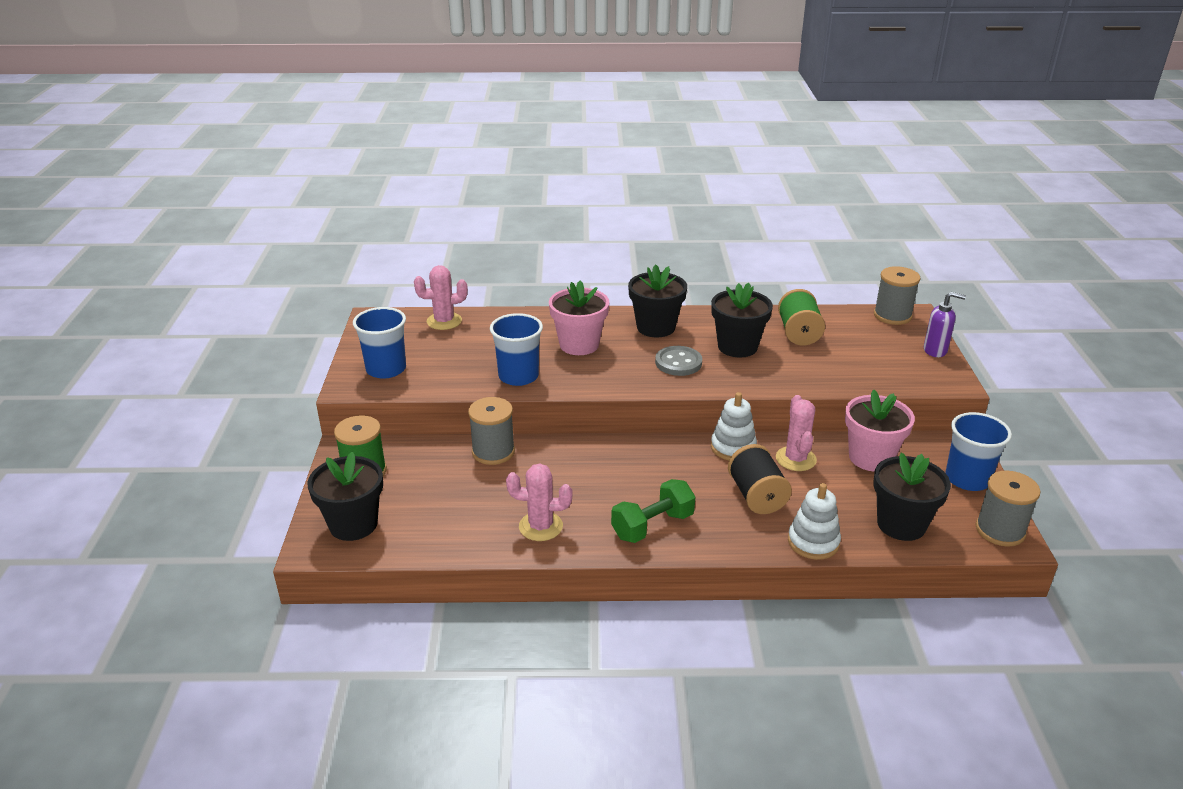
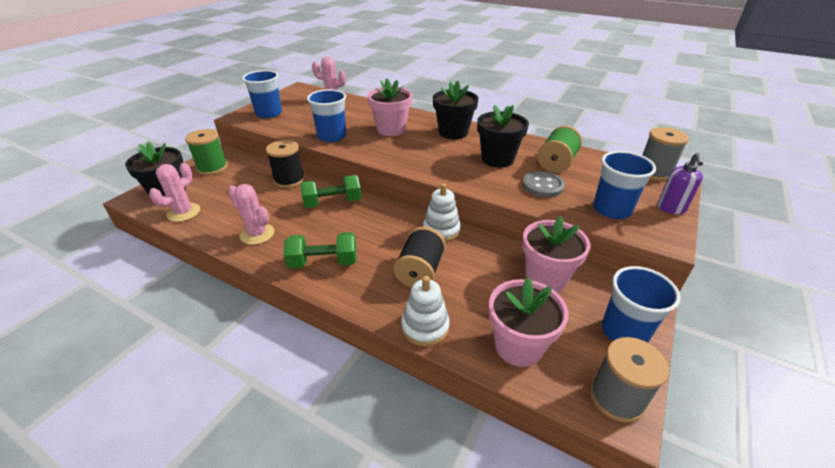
camera: 30 degrees right, 5 degrees up
(493, 452) = (289, 180): grey spool -> black spool
(582, 460) = (332, 203): none -> green dumbbell
(678, 363) = (442, 157): grey button -> grey button (542, 186)
(795, 459) = (480, 255): pink cactus -> pink cactus (184, 212)
(890, 368) = (612, 209): none -> blue cup
(901, 524) = (518, 346): black flower pot -> pink flower pot
(935, 351) = (671, 209): purple soap dispenser -> purple soap dispenser turned 60 degrees clockwise

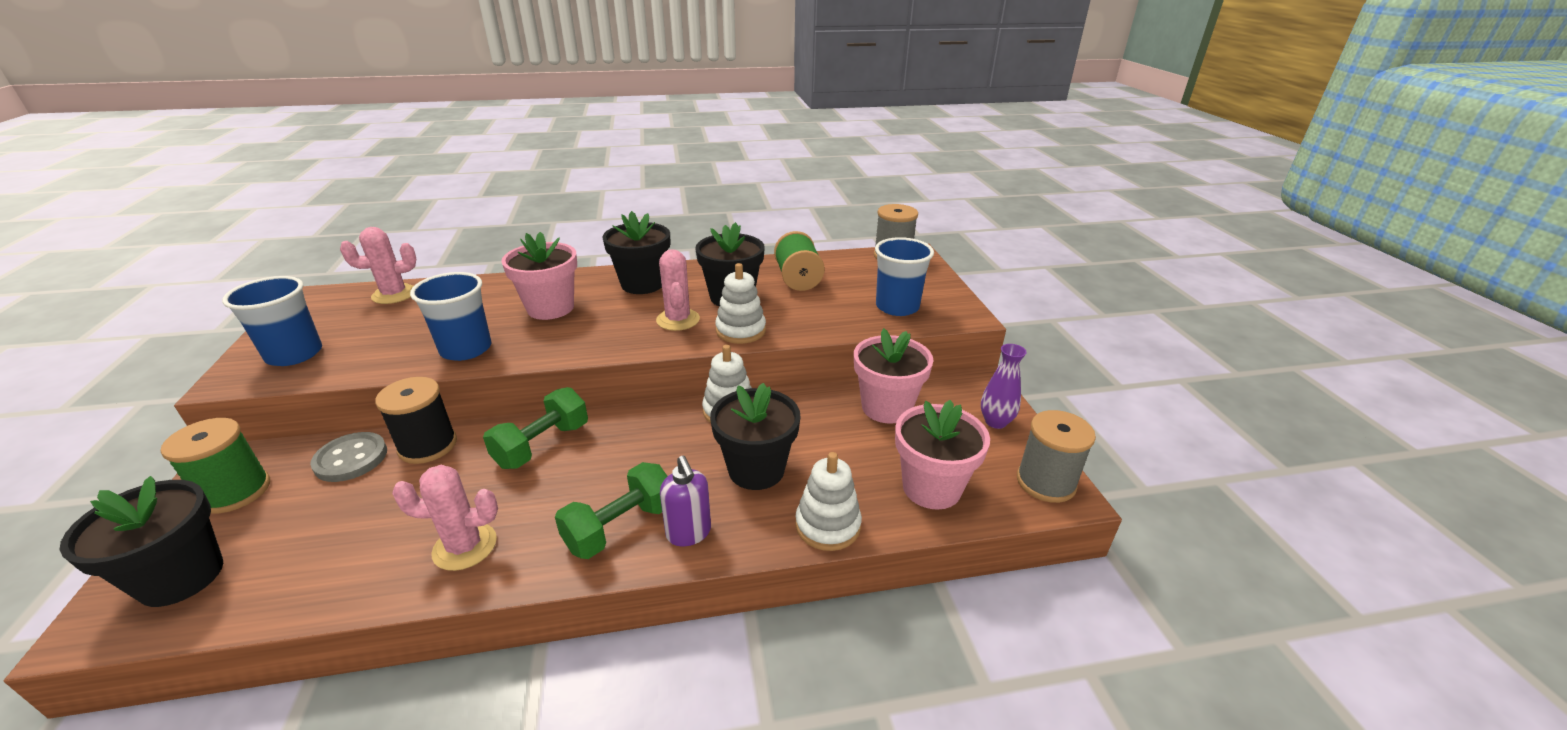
camera: 40 degrees left, 5 degrees down
(184, 212) = (264, 590): pink cactus -> pink cactus (678, 320)
(420, 271) = (756, 469): black spool -> black flower pot
(479, 181) = (740, 330): none -> white stacking toy
(542, 186) = (811, 309): grey button -> grey button (351, 459)
(624, 332) = (995, 422): blue cup -> purple vase
(671, 209) = (941, 286): purple soap dispenser -> purple soap dispenser (689, 533)

